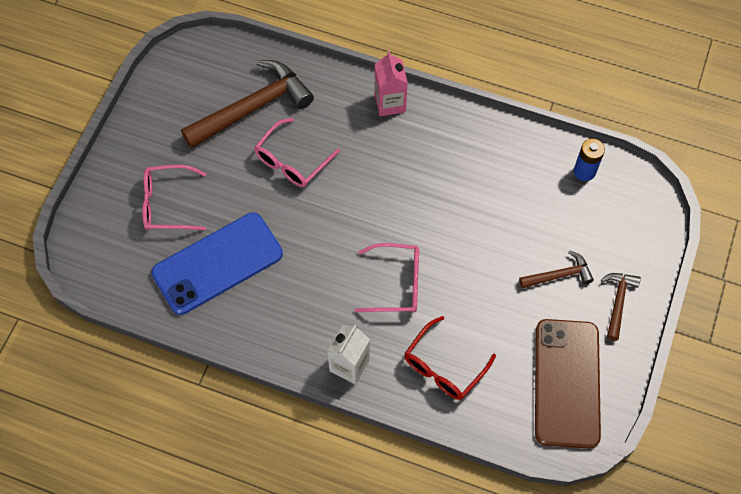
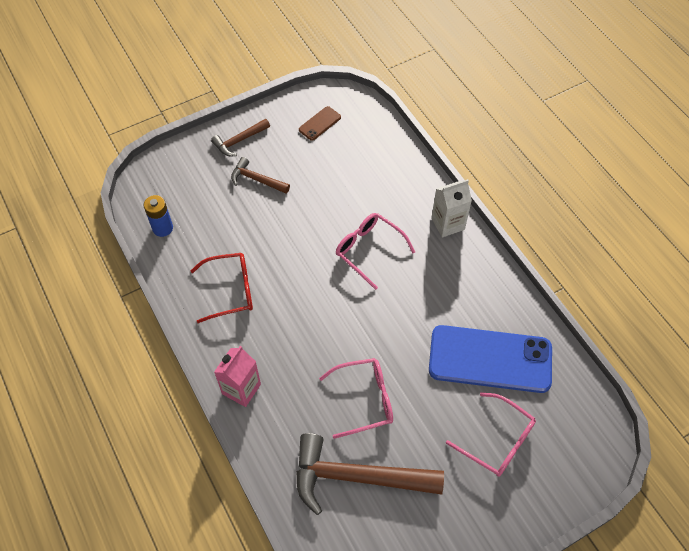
camera: 140 degrees left, 5 degrees down
(444, 366) = (386, 181): red glasses -> red glasses (230, 290)
(566, 383) = (320, 123): brown phone -> brown phone, size x0.43

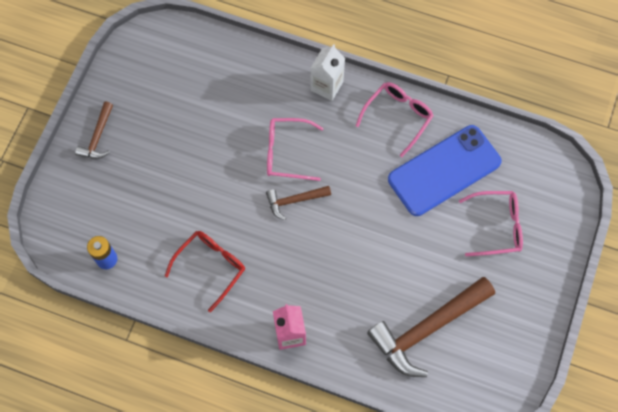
camera: 40 degrees left, 10 degrees up
(257, 179) = (145, 160): brown hammer -> brown hammer (294, 200)
(320, 123) = (151, 72): brown phone -> none
(364, 399) = (384, 270): pink glasses -> pink glasses (398, 117)

